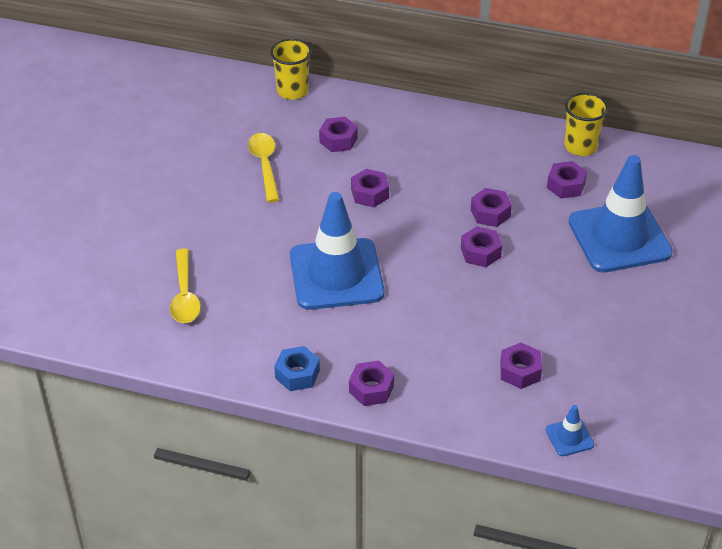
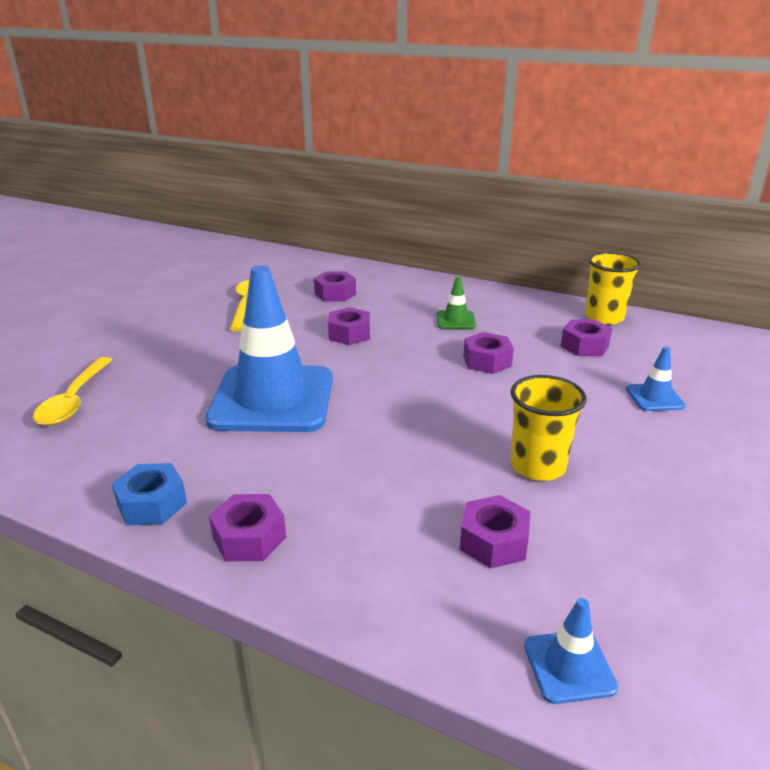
camera: 10 degrees right, 15 degrees down
(292, 91) = (307, 261): yellow cup -> yellow cup (537, 466)
(455, 165) = (455, 320): none -> green traffic cone
(480, 252) = (466, 395): purple nut -> none
(619, 237) = (654, 398): blue traffic cone -> blue traffic cone, size x0.41

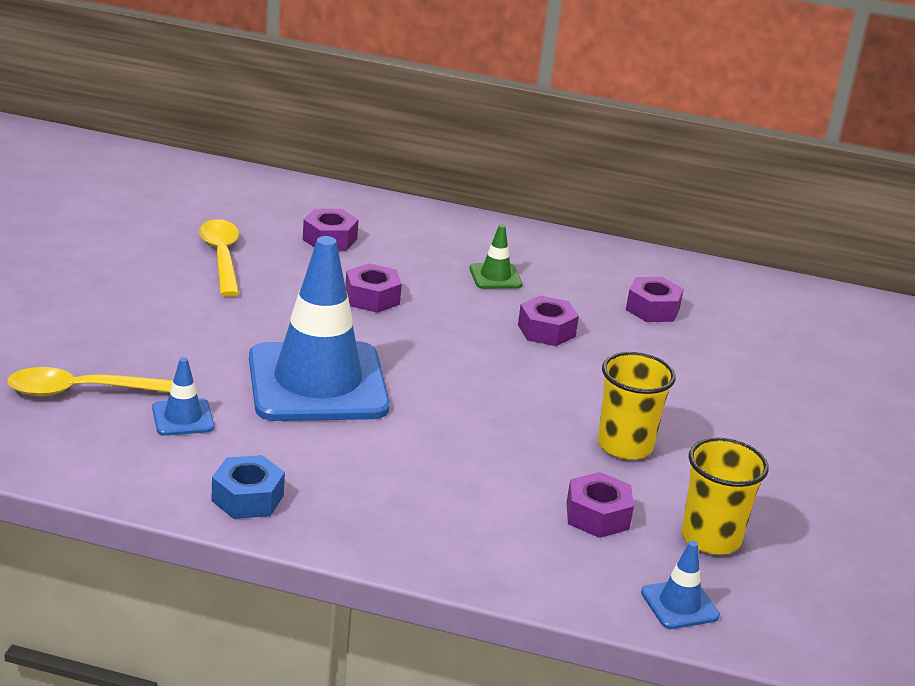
camera: 15 degrees left, 0 degrees up
(74, 400) = (81, 391): yellow spoon -> yellow spoon turned 90 degrees clockwise
(249, 538) = (364, 524): purple nut -> none
(604, 317) = (670, 270): yellow cup -> yellow cup (711, 538)
(654, 398) = (733, 370): blue traffic cone -> blue traffic cone (183, 418)

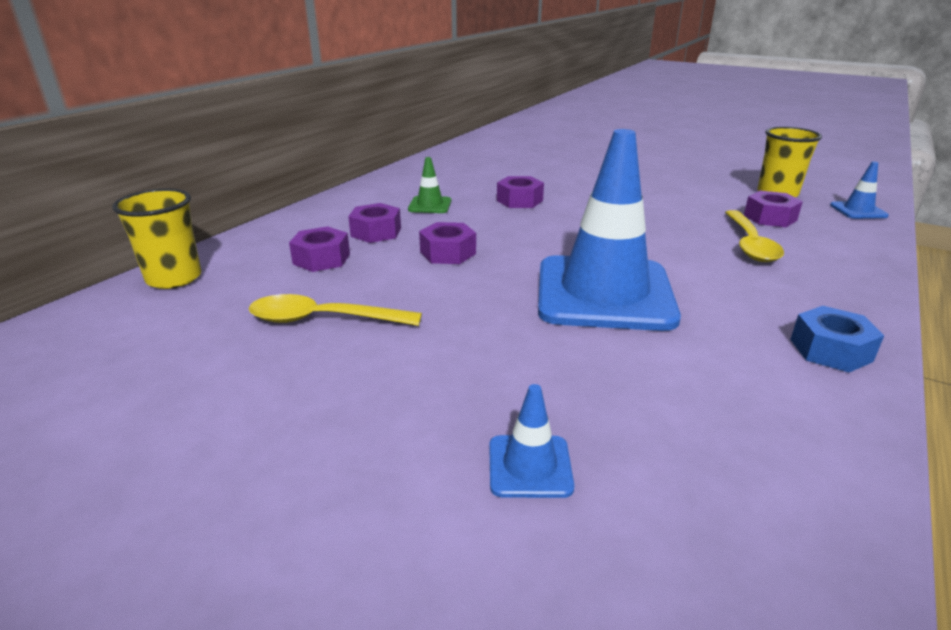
camera: 70 degrees left, 0 degrees up
(81, 391) = (640, 455): yellow spoon -> yellow spoon (749, 244)
(183, 418) = (688, 376): blue traffic cone -> blue traffic cone (530, 466)
(625, 446) = (677, 199): yellow cup -> yellow cup (174, 278)
(652, 309) = (495, 170): purple nut -> purple nut (376, 232)

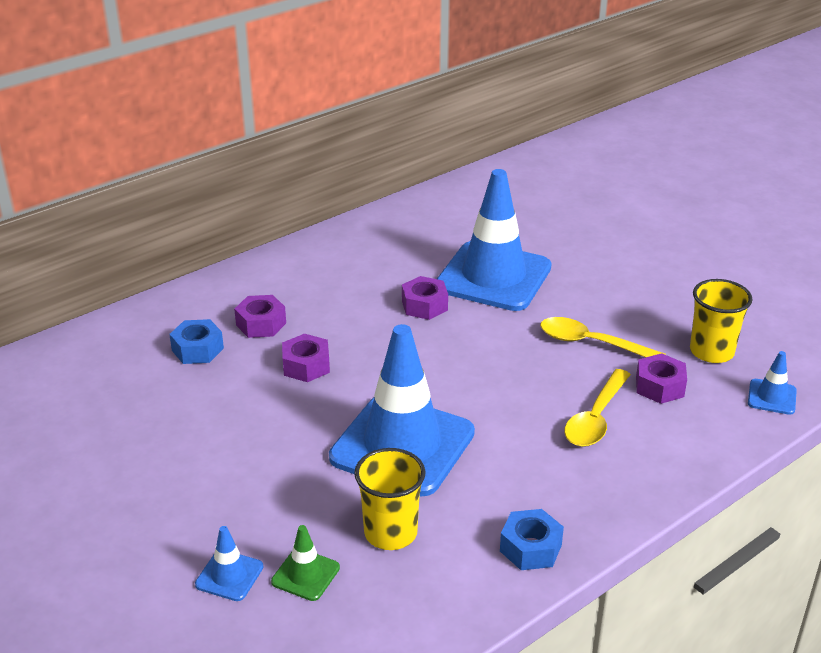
camera: 20 degrees right, 5 degrees up
(174, 278) = (76, 347): yellow cup -> yellow cup (390, 533)
(321, 259) = (197, 349): purple nut -> blue nut
(324, 320) = (166, 419): yellow spoon -> yellow spoon (592, 343)
(430, 205) = (332, 295): green traffic cone -> green traffic cone (305, 575)
(558, 178) = (493, 277): none -> blue traffic cone

